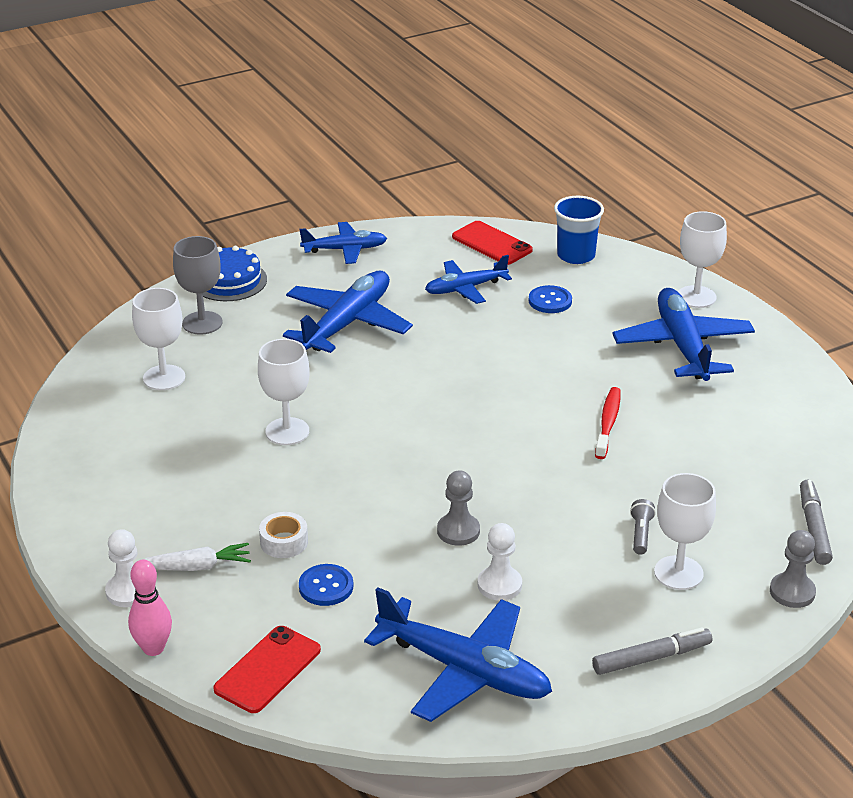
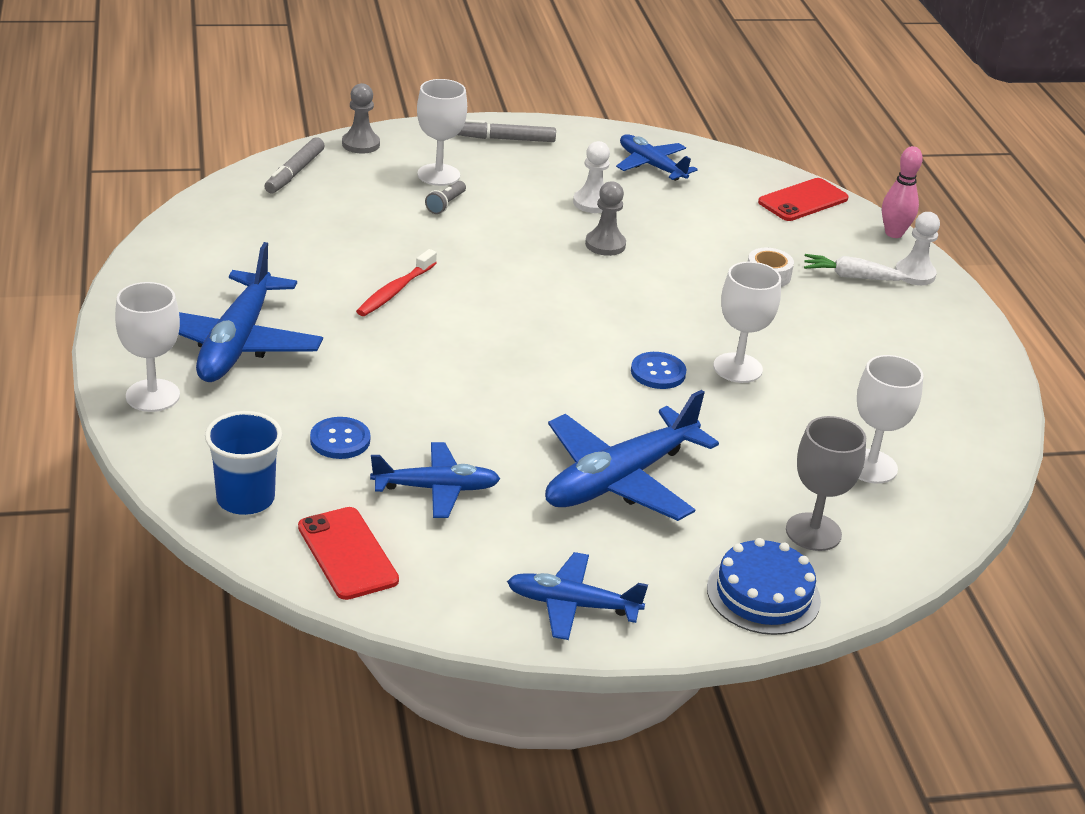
camera: 165 degrees left, 0 degrees up
(326, 587) = (740, 236): blue button -> blue button (658, 372)
(463, 670) = (651, 166): blue plane -> blue plane, size x0.61

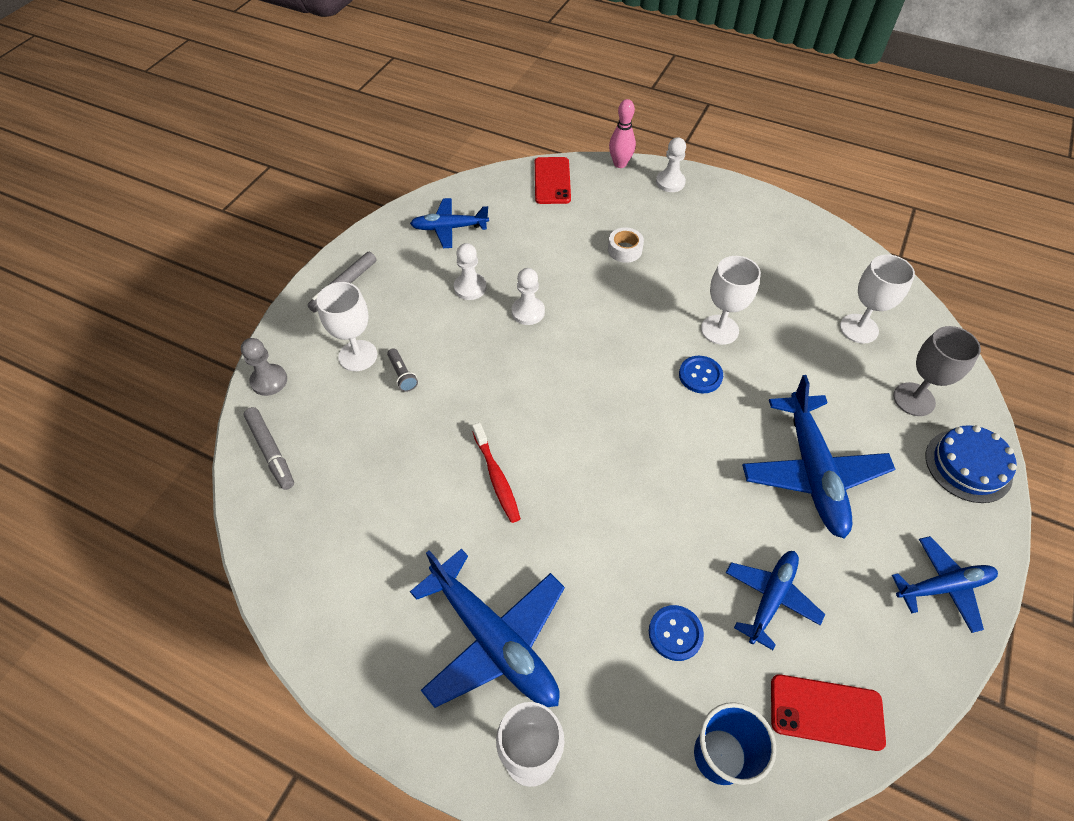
camera: 50 degrees left, 20 degrees up
(572, 605) = (943, 586): blue plane -> blue plane turned 150 degrees counterclockwise
(605, 244) = (528, 312): grey pawn -> white pawn
(851, 277) = (653, 212): white carrot -> none

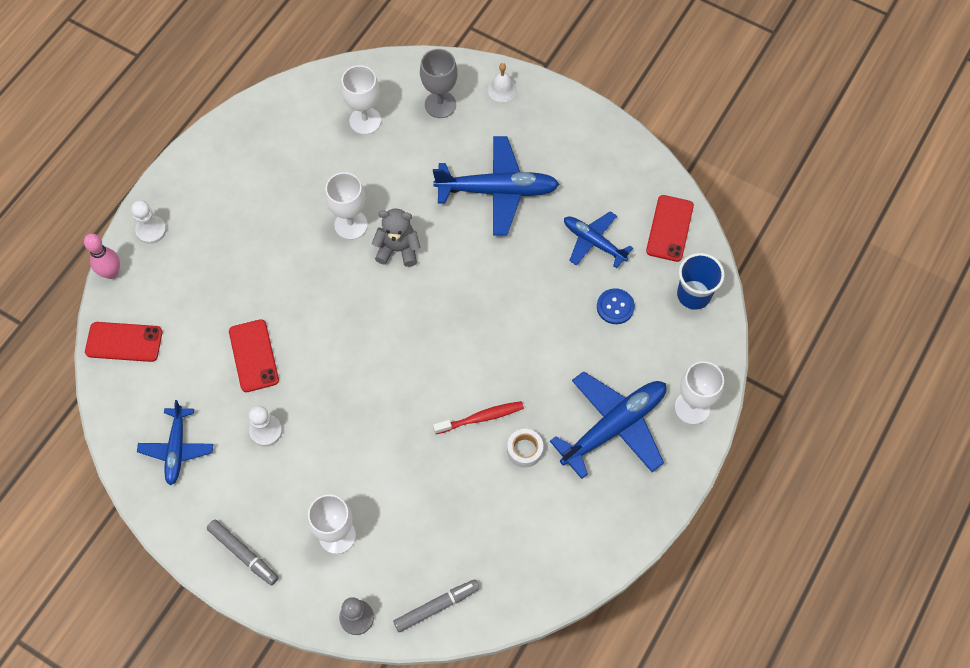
camera: 85 degrees left, 10 degrees up
(402, 375) = (365, 494): grey flashlight -> none
(528, 312) = (306, 380): white pawn -> none
(550, 269) = (253, 356): none -> red phone
(624, 250) = (240, 286): white tape -> white tape (524, 450)
(700, 375) = (398, 249): blue button -> grey teddy bear
(943, 586) = (592, 137): blue plane -> none
(968, 465) = (502, 89): blue cake -> white bell

